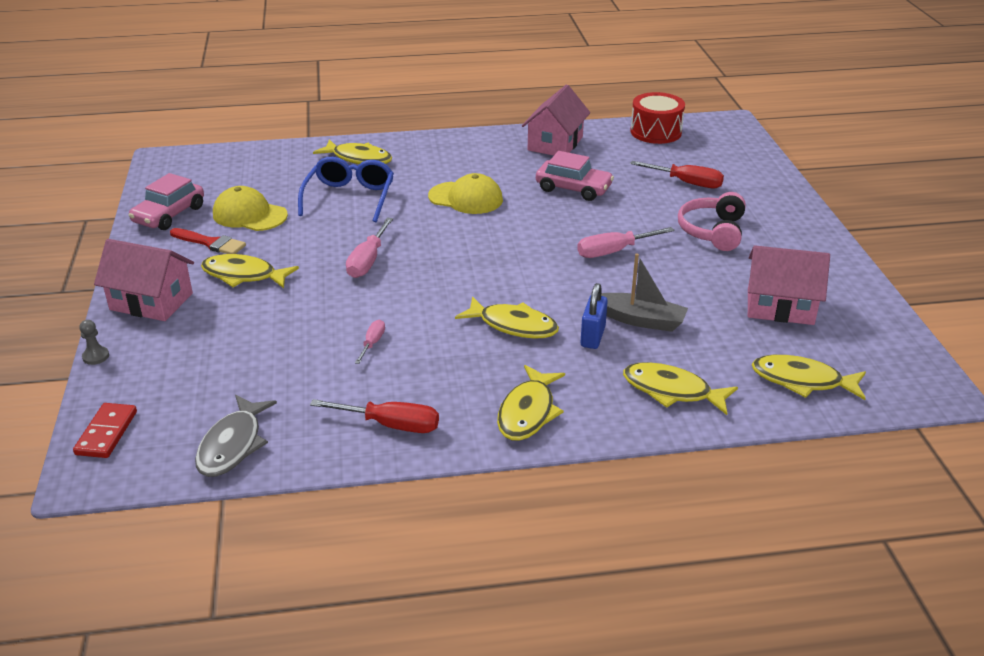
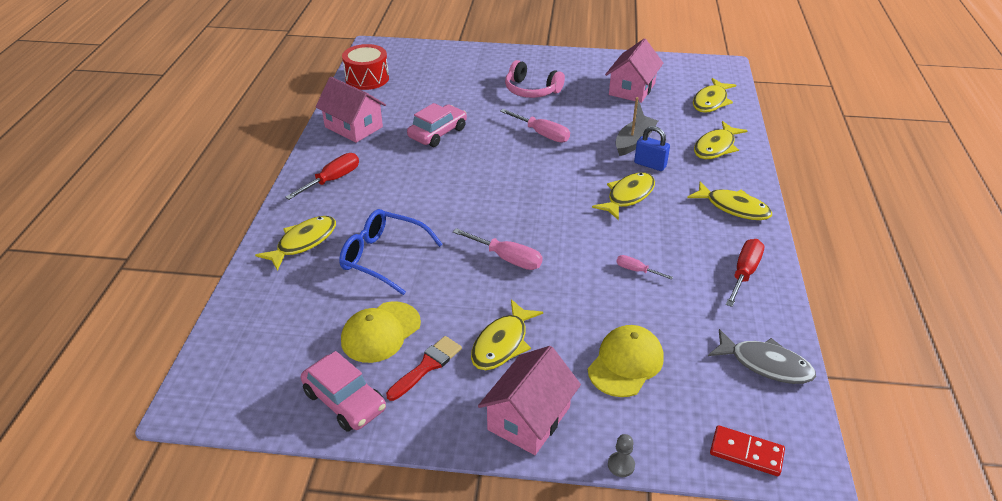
camera: 75 degrees left, 5 degrees up
(466, 198) = (423, 188): yellow cap -> yellow cap (625, 363)
(614, 251) = (542, 134): pink screwdriver -> pink screwdriver turned 45 degrees counterclockwise
(686, 183) = (457, 84): red screwdriver -> red screwdriver (332, 180)

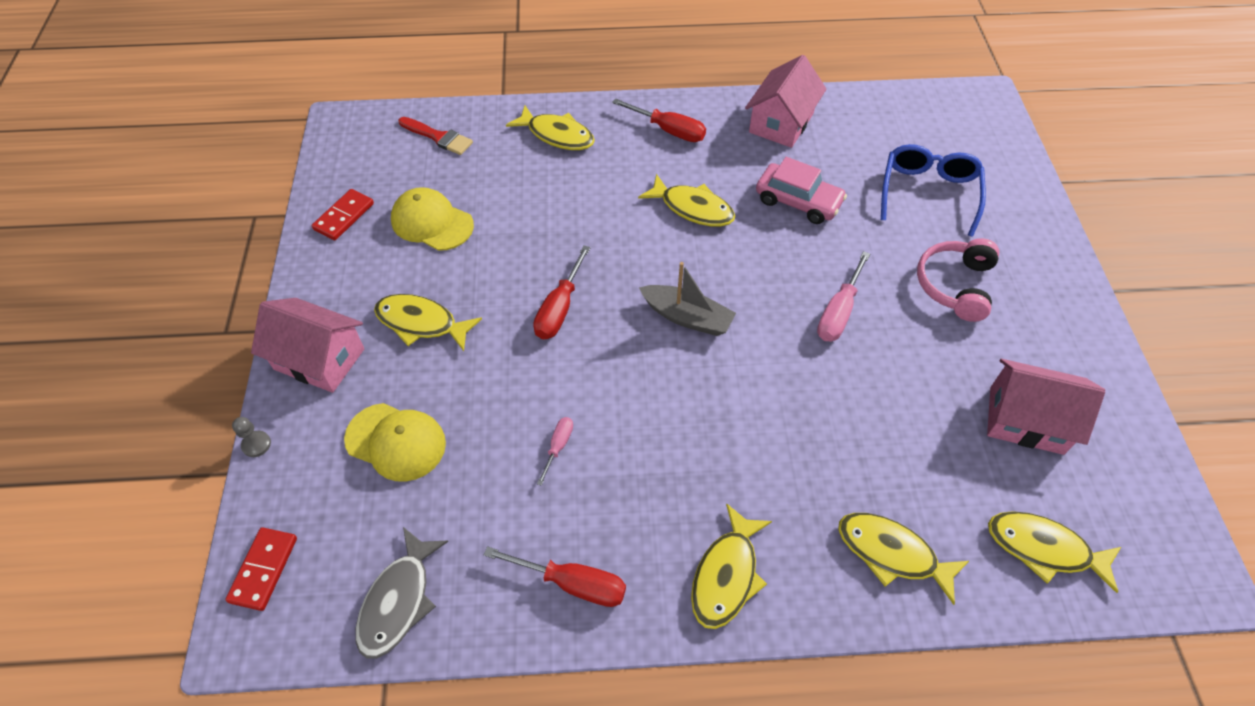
camera: 80 degrees right, 15 degrees up
(345, 401) = (344, 216): pink car -> red domino
(367, 78) = (898, 109): red drum -> none
(384, 257) = (543, 201): blue glasses -> blue glasses (928, 193)
(427, 366) = (387, 267): red brush -> red brush (438, 137)
(507, 258) = (559, 308): pink screwdriver -> red screwdriver
(628, 196) = (717, 429): yellow fish -> yellow fish (693, 208)
(634, 142) = (863, 431): grey boat -> grey boat (687, 317)
(650, 165) = (806, 455): blue padlock -> none

